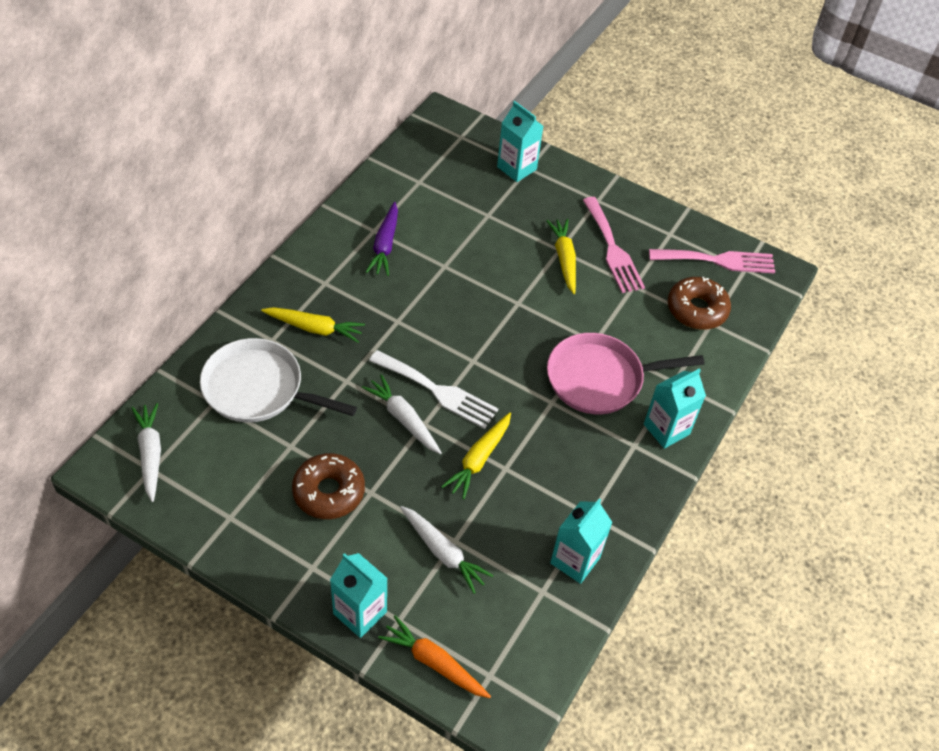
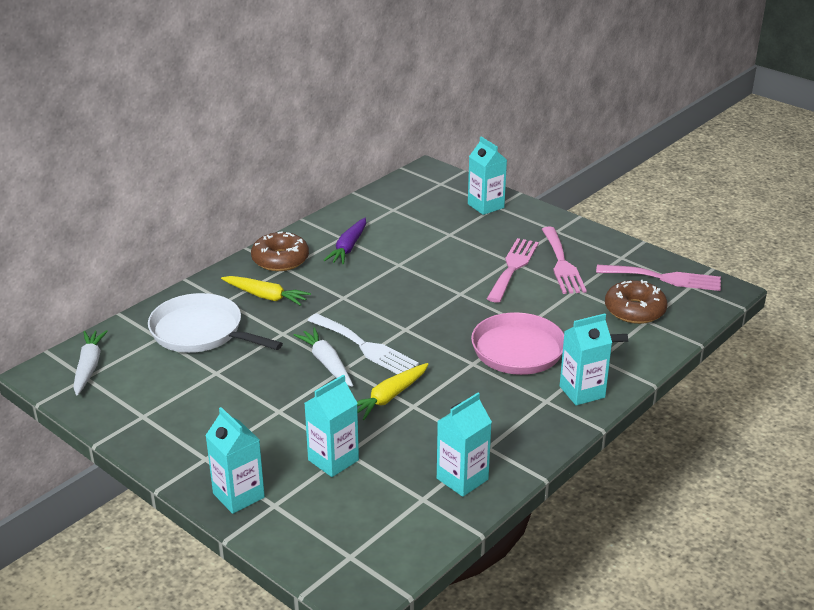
camera: 15 degrees right, 20 degrees down
(329, 492) = (239, 407): brown donut -> brown donut (280, 259)
(434, 662) = (298, 540): orange carrot -> none
(443, 552) = (333, 460): white carrot -> turquoise carton
(564, 259) = (513, 267): yellow carrot -> pink fork

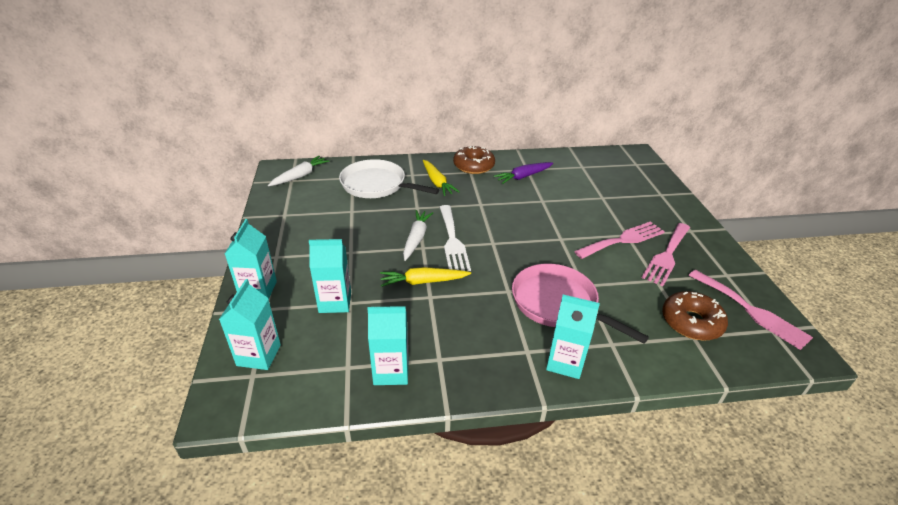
camera: 40 degrees right, 5 degrees up
(201, 332) = (376, 185): white pan -> white pan turned 45 degrees counterclockwise
(485, 206) = (652, 191): turquoise carton -> turquoise carton (259, 355)

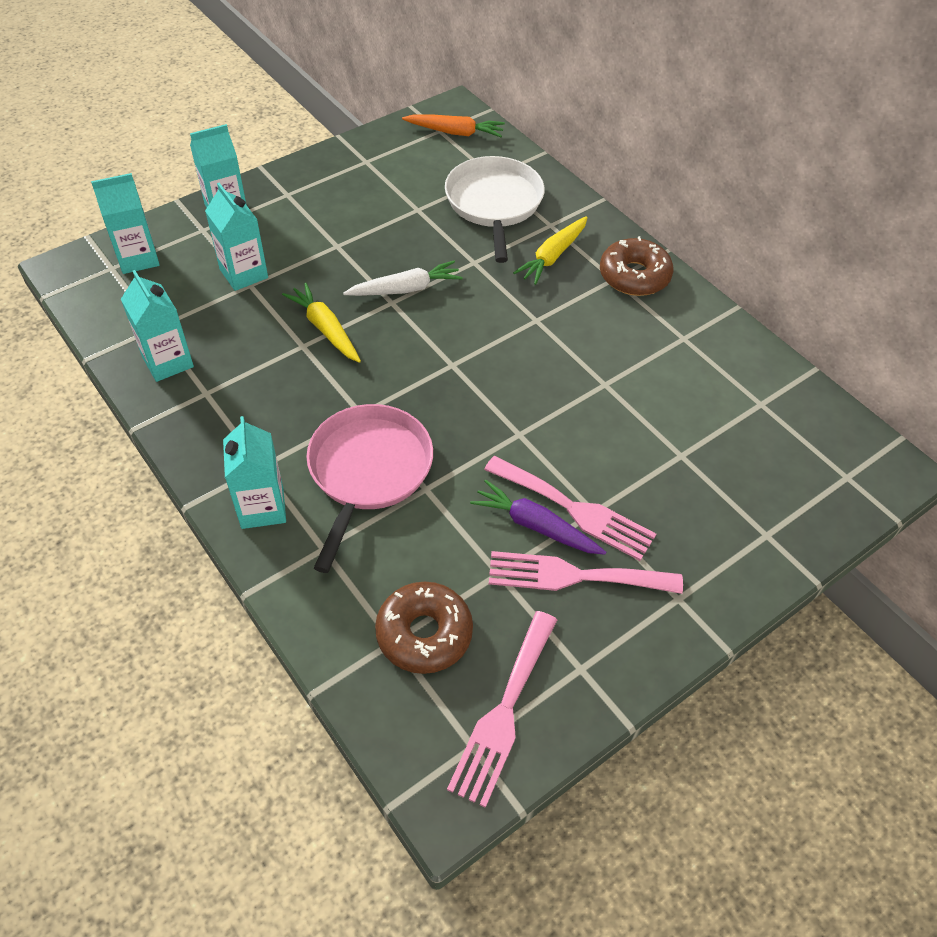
camera: 60 degrees right, 15 degrees up
(300, 176) = (455, 132): white carrot -> orange carrot
(452, 241) = (426, 324): white fork -> none
(523, 177) = (656, 341): purple carrot -> purple carrot (535, 526)

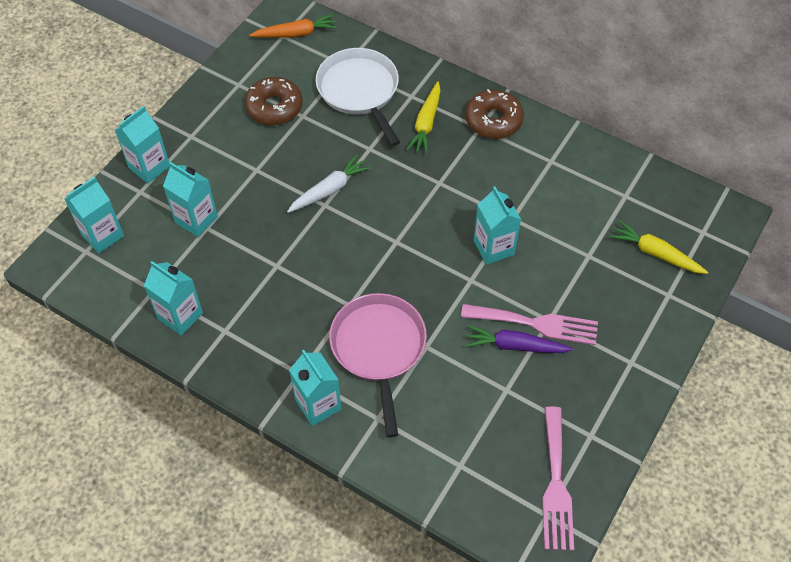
camera: 20 degrees left, 5 degrees up
(325, 329) = (286, 245): yellow carrot -> yellow carrot (655, 253)
(424, 634) = (478, 452): brown donut -> brown donut (274, 107)
(565, 408) = (493, 247): none -> turquoise carton
(574, 576) = (557, 372): pink fork -> none

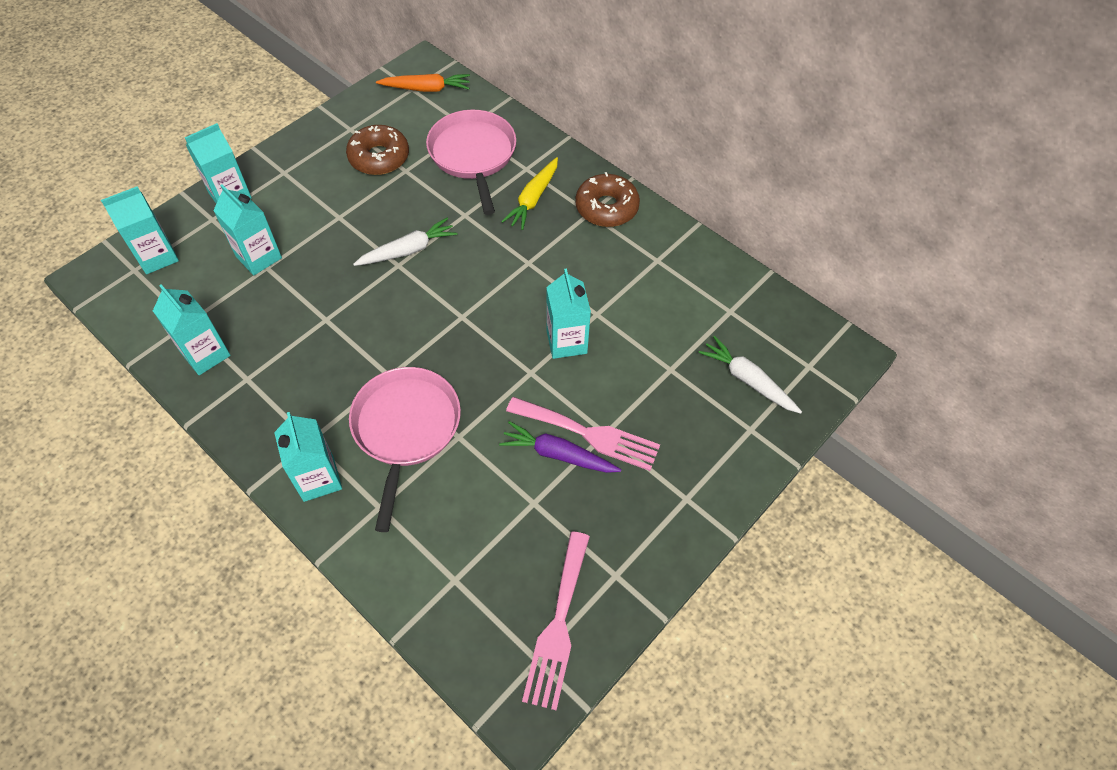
camera: 10 degrees right, 0 degrees up
(359, 91) = (473, 155): white pan -> pink pan
(655, 253) = (748, 380): yellow carrot -> white carrot

